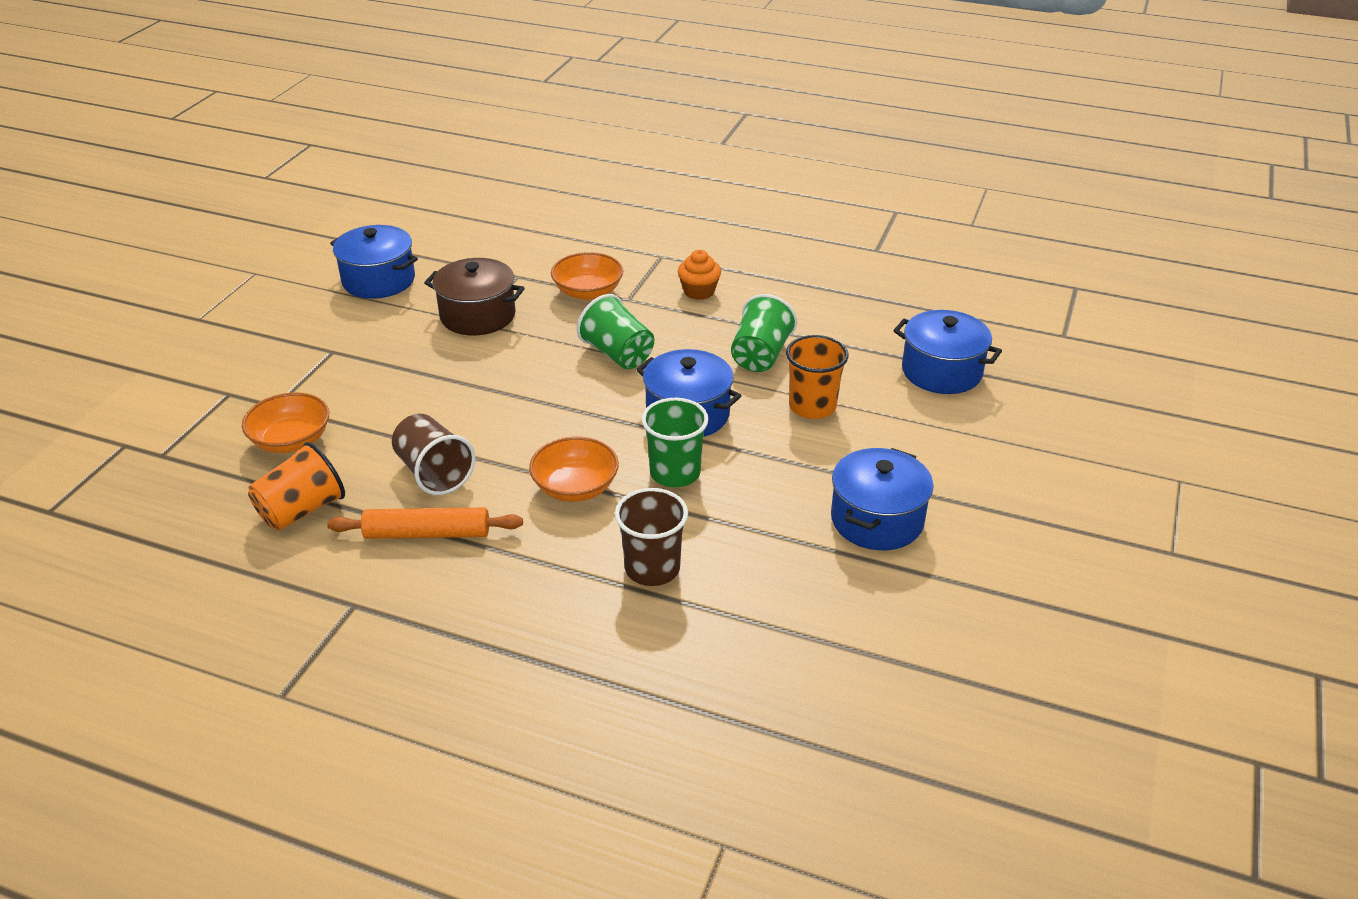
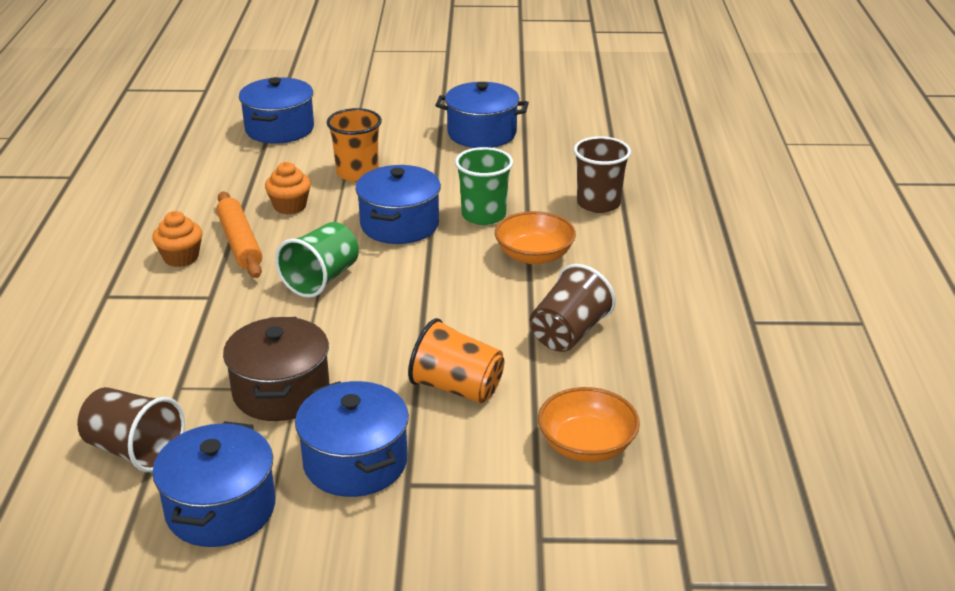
camera: 110 degrees left, 5 degrees down
(301, 510) = (676, 394): orange cup -> orange cup (457, 388)
(374, 334) = (355, 462): none -> blue pot
(427, 534) = (646, 311): orange rolling pin -> orange rolling pin (240, 243)
(463, 256) = (135, 450): none -> brown cup
(588, 292) = (202, 326): orange bowl -> none
(760, 355) = (290, 206): green cup -> orange cupcake

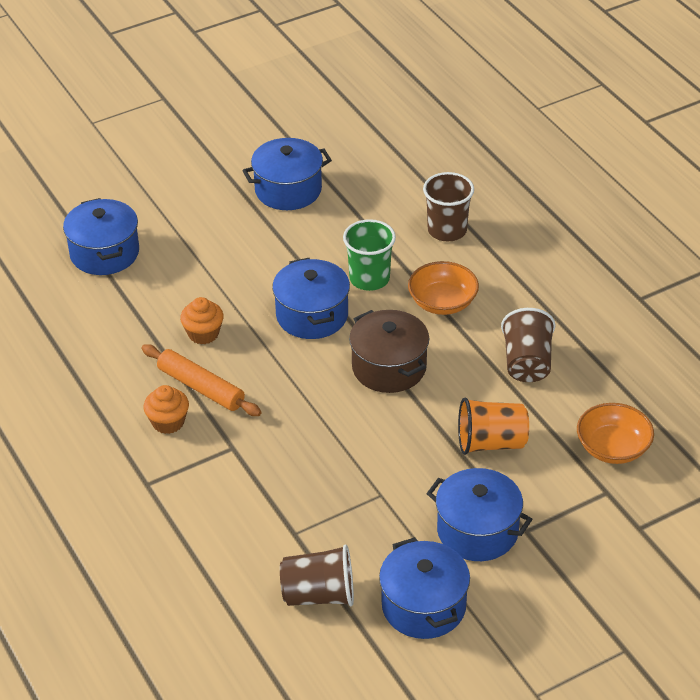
camera: 30 degrees left, 10 degrees up
(281, 391) = (372, 502): brown pot -> brown pot (389, 367)
(321, 279) = (303, 394): green cup -> none
(357, 173) = (224, 275): orange cup -> none

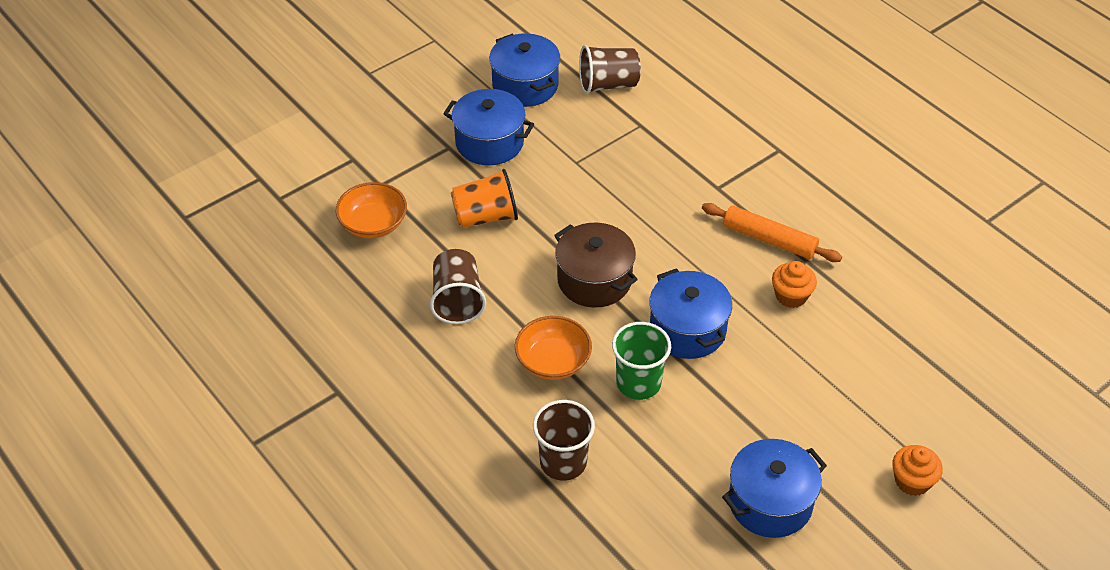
camera: 170 degrees right, 5 degrees up
(104, 253) = (942, 382): blue pot -> none
(168, 422) = (785, 203): orange cupcake -> orange cupcake (912, 481)

